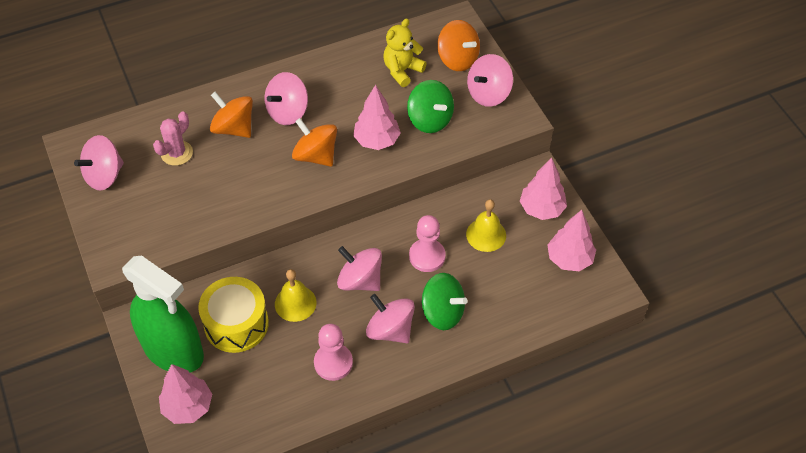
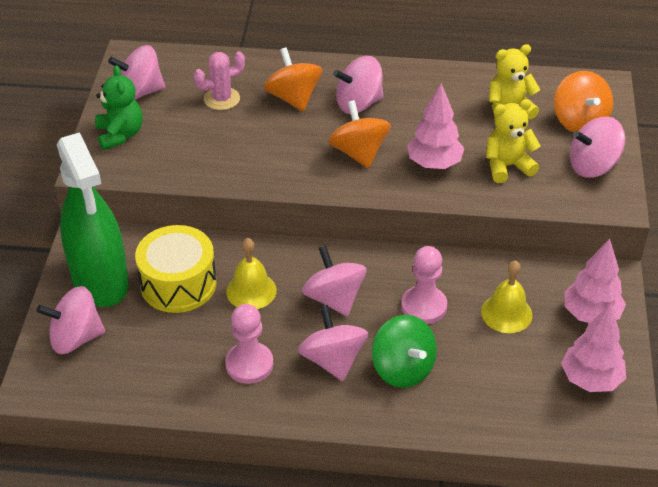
camera: 30 degrees right, 10 degrees down
(115, 222) = (120, 134): none -> green teddy bear
(188, 407) = (76, 338): pink tree -> pink spinning top
(430, 120) = (507, 166): green spinning top -> yellow teddy bear

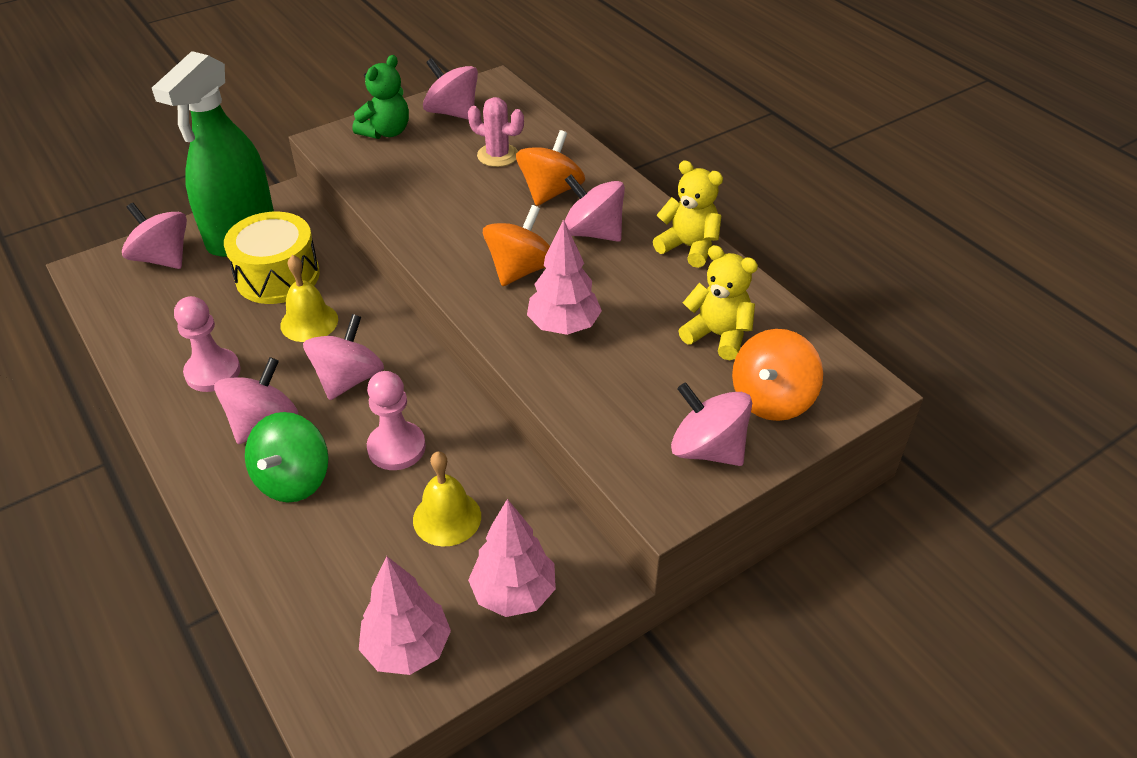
camera: 50 degrees right, 0 degrees up
(507, 166) = (624, 380): yellow teddy bear -> yellow teddy bear (688, 247)

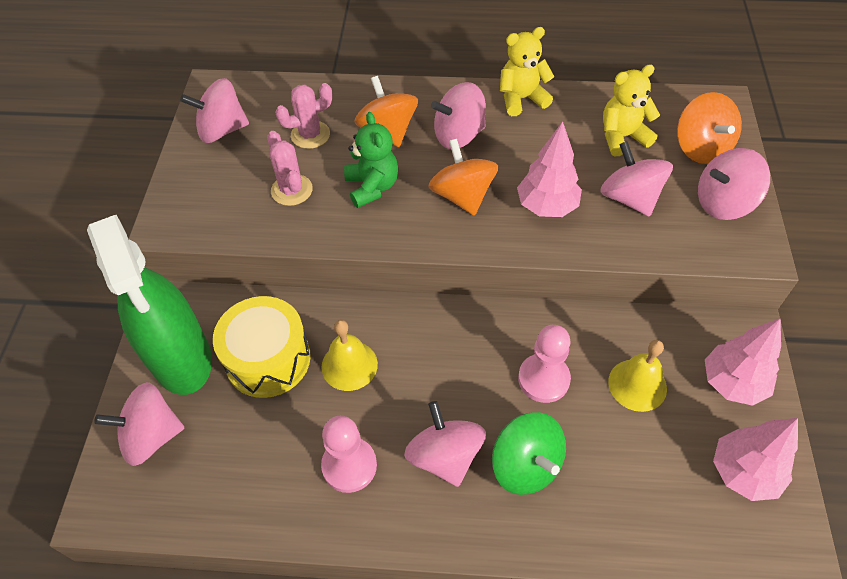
camera: 50 degrees left, 10 degrees up
(348, 379) = (442, 372): pink spinning top -> pink spinning top (630, 198)
(386, 132) = (199, 183): green teddy bear -> green teddy bear (372, 187)
(426, 178) = (291, 190): none -> pink cactus

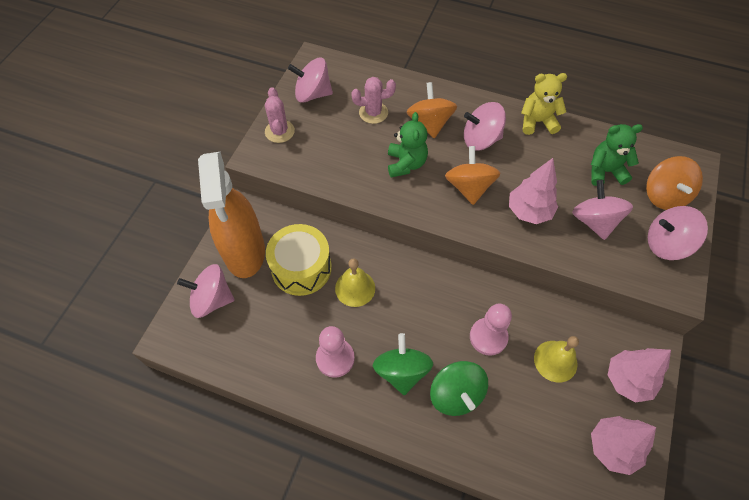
camera: 15 degrees right, 5 degrees up
(181, 358) = (244, 251): green spray bottle -> orange spray bottle
(291, 190) = (348, 152): pink cactus -> pink cactus (279, 131)
(445, 456) = (401, 371): pink spinning top -> green spinning top
(622, 137) = (605, 171): yellow teddy bear -> green teddy bear

